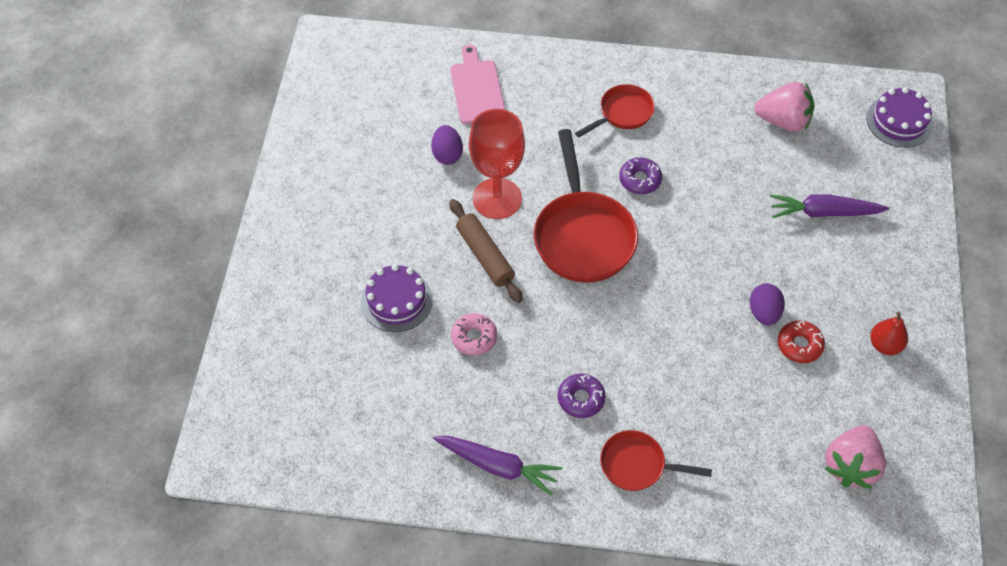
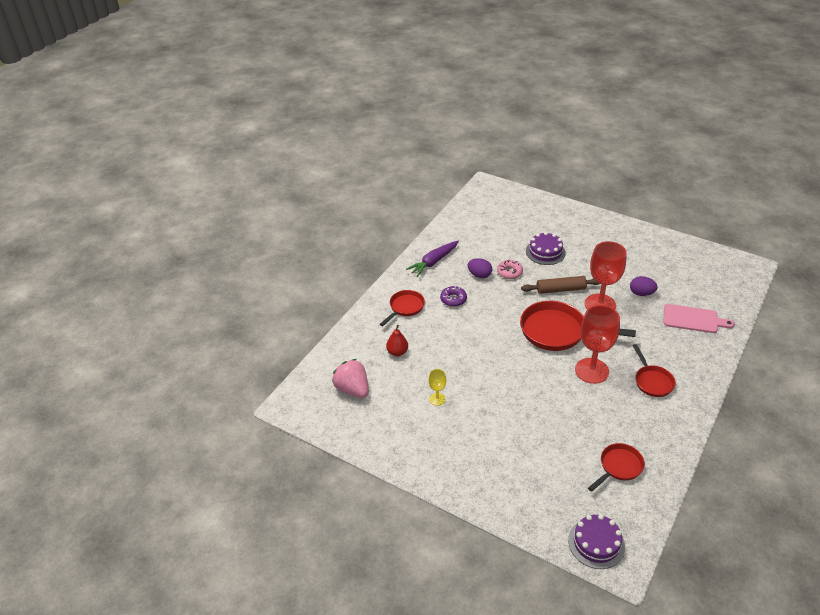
camera: 115 degrees right, 15 degrees down
(640, 180) = (591, 371): purple donut -> red goblet
(764, 313) = (467, 392): purple egg -> purple egg (479, 275)
(783, 121) = (619, 467): pink strawberry -> red pan
(799, 345) = (437, 399): red donut -> yellow goblet
(823, 212) = (528, 454): purple carrot -> none
(885, 345) = (415, 440): red pear -> red pear (397, 352)

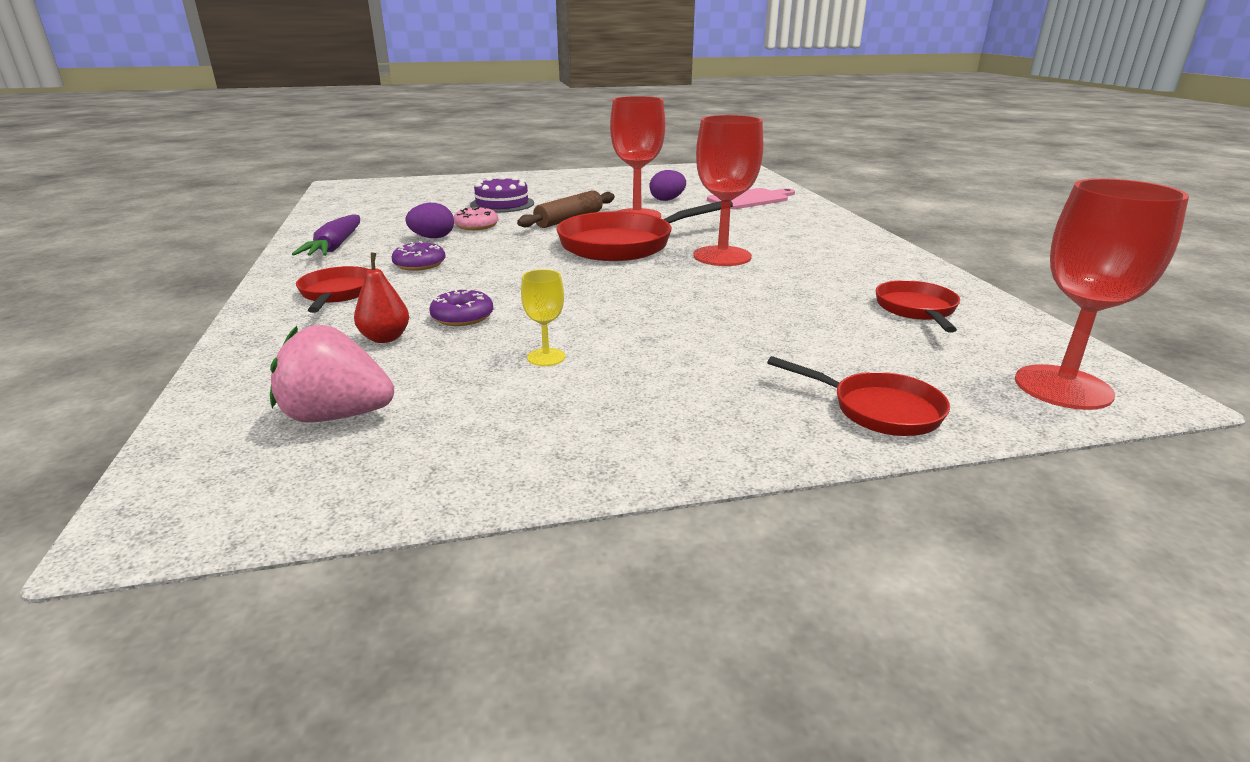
camera: 45 degrees left, 15 degrees down
(434, 353) = (462, 317): none -> purple donut
(596, 543) = (1063, 387): purple cake -> red goblet
(652, 381) = (800, 241): red pan -> red pan (878, 410)

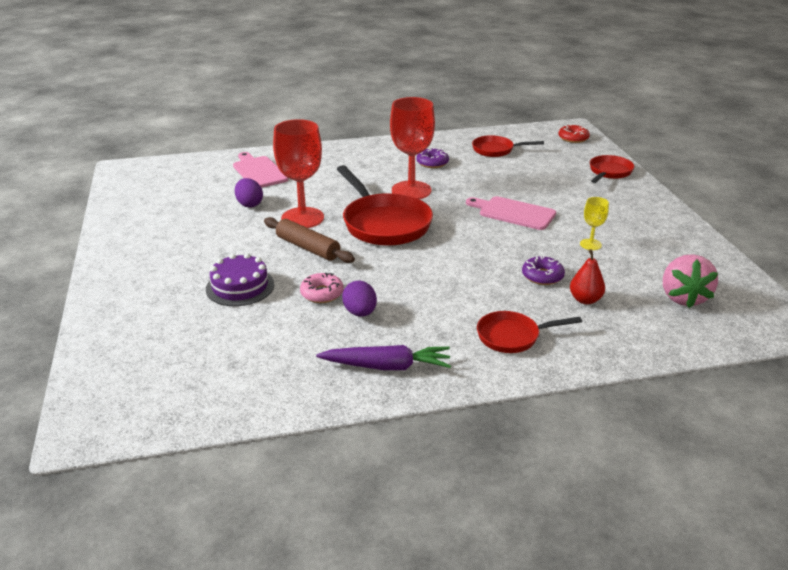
camera: 90 degrees left, 5 degrees up
(419, 264) = (437, 308): purple donut -> purple donut (432, 163)
(659, 310) = (514, 213): none -> pink cutting board
(1063, 387) = (573, 138): red goblet -> red donut

